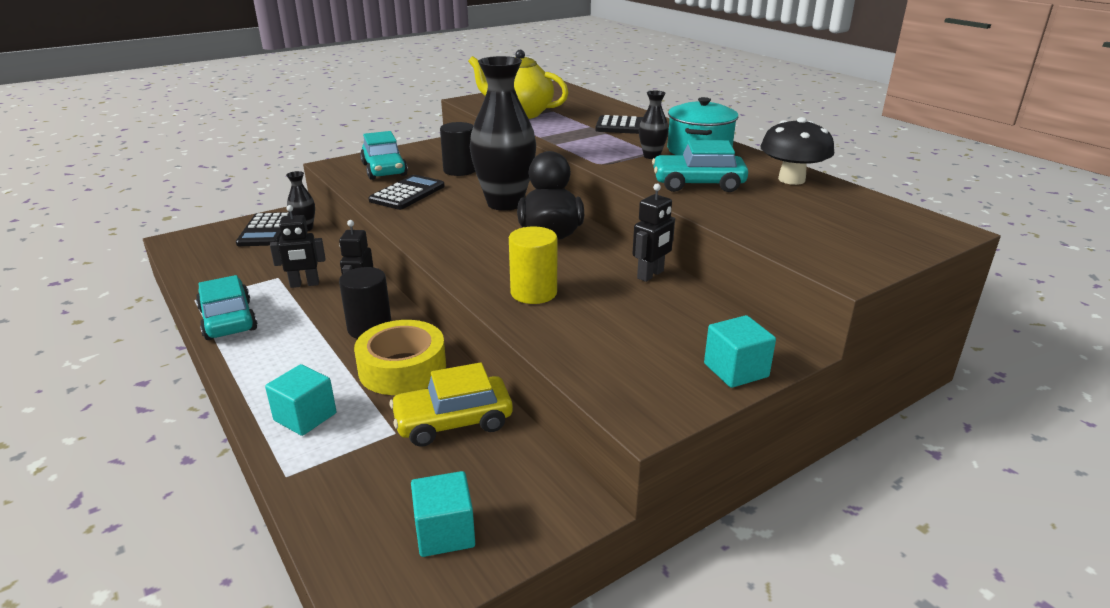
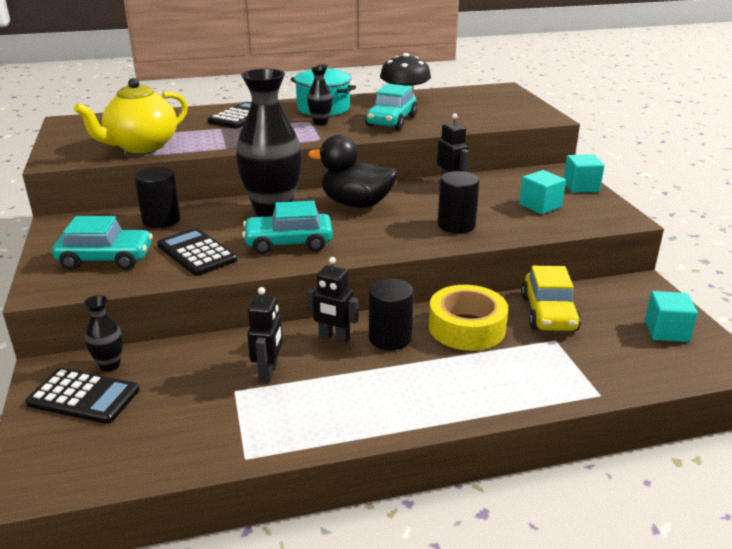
camera: 70 degrees left, 0 degrees up
(228, 320) = (318, 428): turquoise car -> turquoise car (288, 243)
(305, 417) = (523, 382): turquoise cube -> turquoise cube (540, 206)
(533, 293) = (456, 225): yellow cylinder -> black cylinder

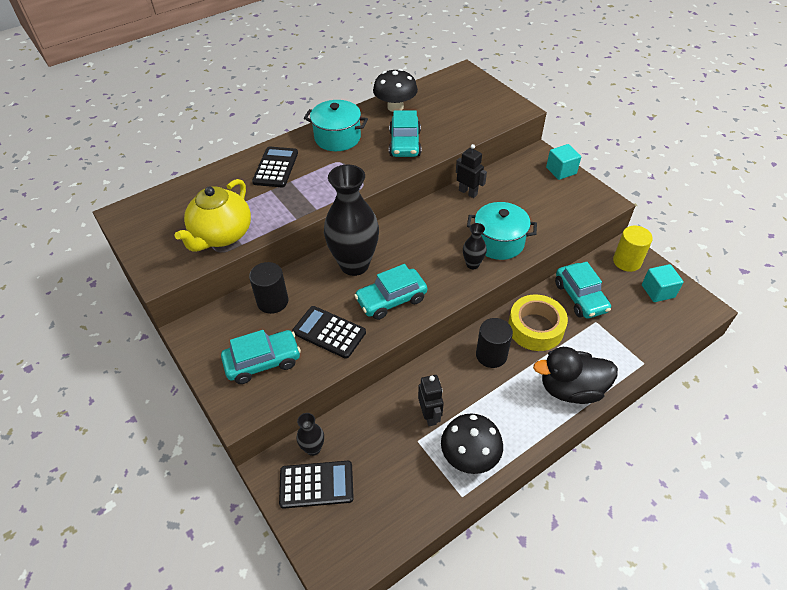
camera: 20 degrees left, 20 degrees up
(287, 422) = (469, 456): none -> black mushroom
(320, 122) = (349, 160): black vase -> black vase (472, 264)
(334, 338) = (454, 368): black robot -> none
(356, 204) = (412, 237): black duck -> black duck (571, 389)
(456, 225) = (499, 242): black cylinder -> turquoise pot
(540, 206) = (544, 202): turquoise cube -> none
(548, 314) = (580, 297): yellow car -> turquoise car
(637, 296) = (627, 261): none -> yellow cylinder

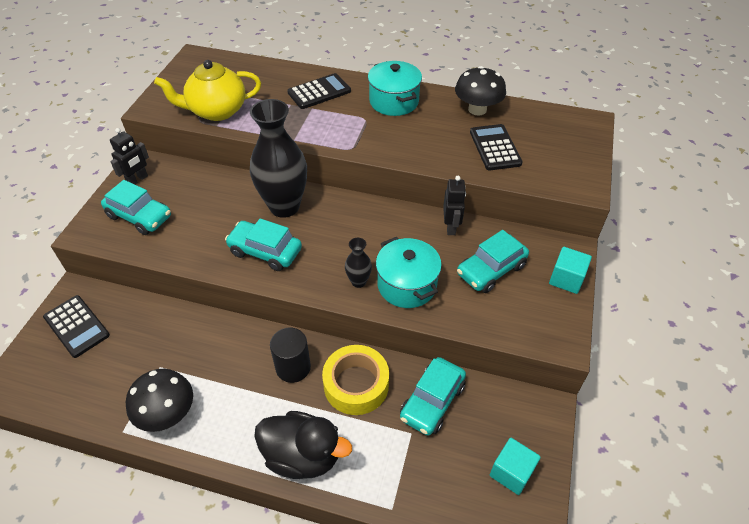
camera: 50 degrees right, 0 degrees up
(272, 301) = (203, 185): black cylinder -> none
(313, 448) = (108, 304): black vase -> none
(329, 332) = (198, 235): black calculator -> black calculator (495, 148)
(405, 144) = (434, 142): turquoise car -> turquoise car (491, 270)
(429, 415) = (191, 360): black robot -> black robot (138, 180)
(571, 389) = (302, 456): black duck -> black duck turned 150 degrees clockwise
(627, 261) = (527, 419): yellow cylinder -> none

